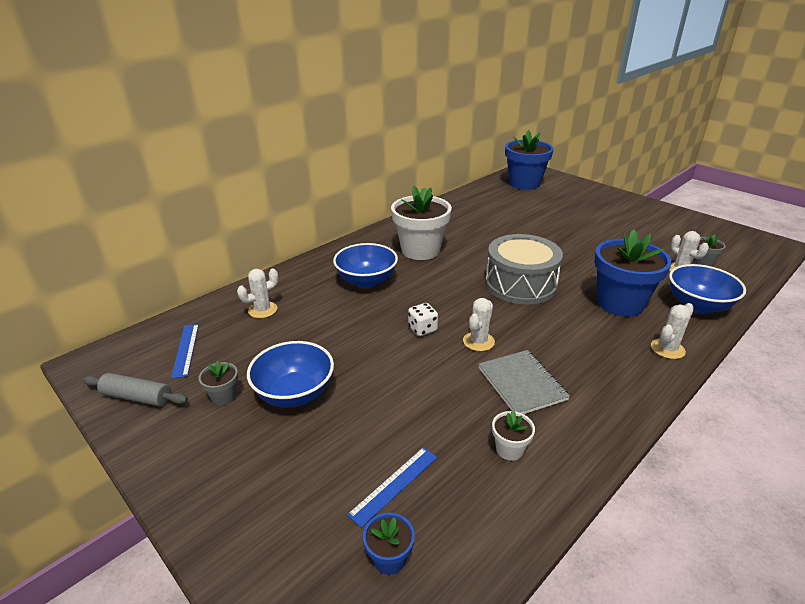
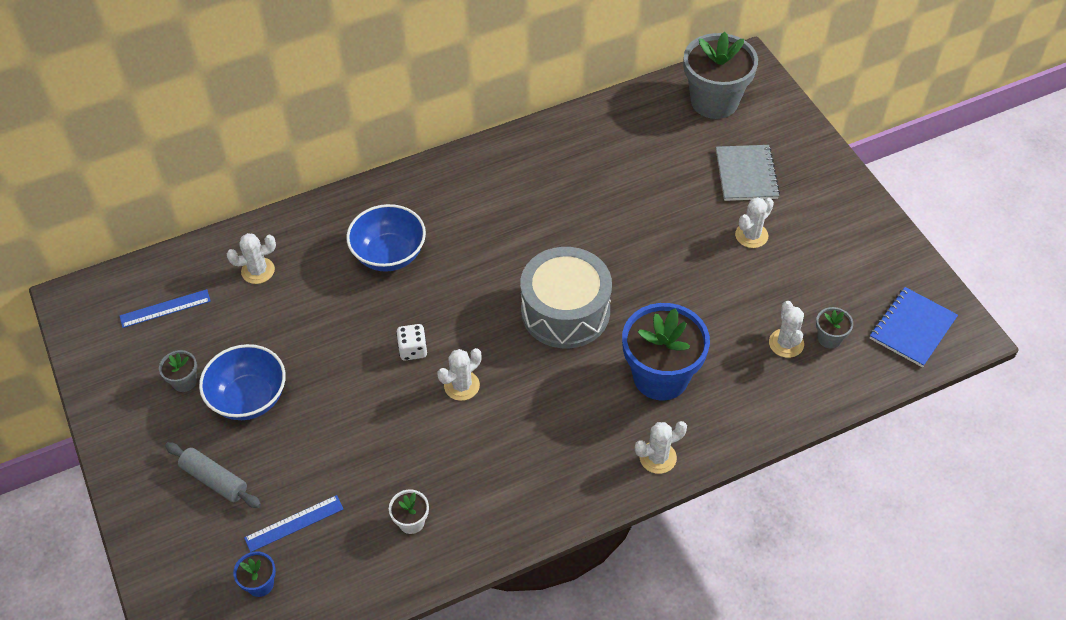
camera: 20 degrees right, 20 degrees up
(137, 397) = (108, 359): grey rolling pin -> grey rolling pin (214, 480)
(186, 349) = (165, 308): blue ruler -> blue ruler turned 60 degrees clockwise
(420, 250) = (481, 215): white flower pot -> none
(521, 384) = (470, 454): grey notebook -> grey notebook (746, 174)
(524, 183) = (714, 101): blue flower pot -> grey flower pot
(603, 228) = (751, 235): none -> white cactus
(698, 306) = (751, 408): blue bowl -> none
(744, 248) = (912, 328): none -> blue notebook

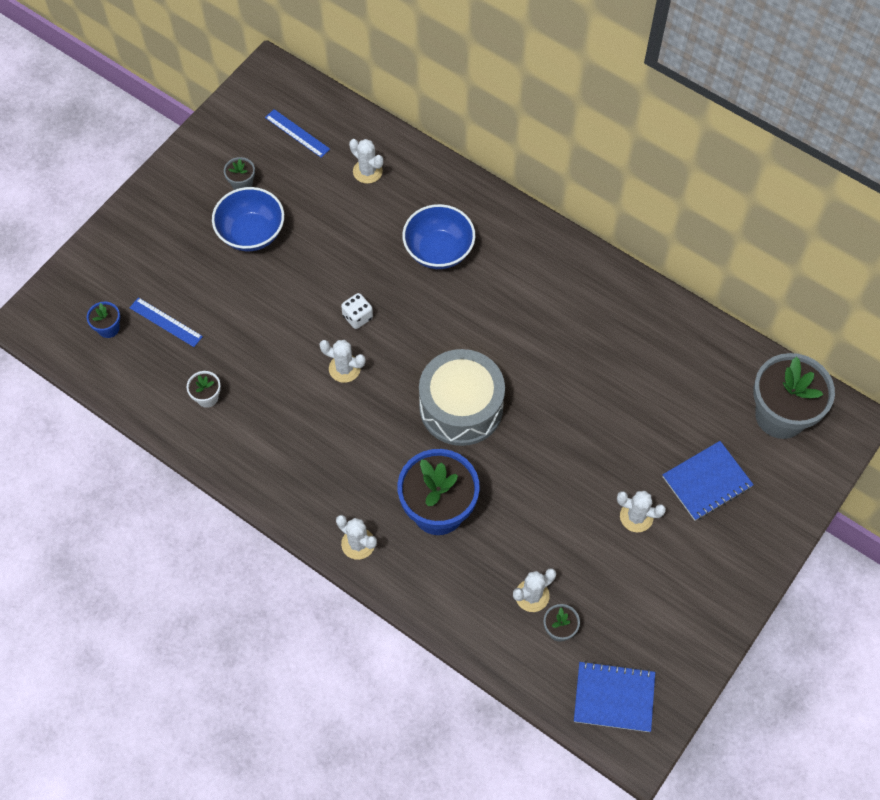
camera: 60 degrees right, 10 degrees up
(214, 480) = (173, 252): grey rolling pin -> none
(746, 174) = (707, 482): grey notebook -> blue notebook

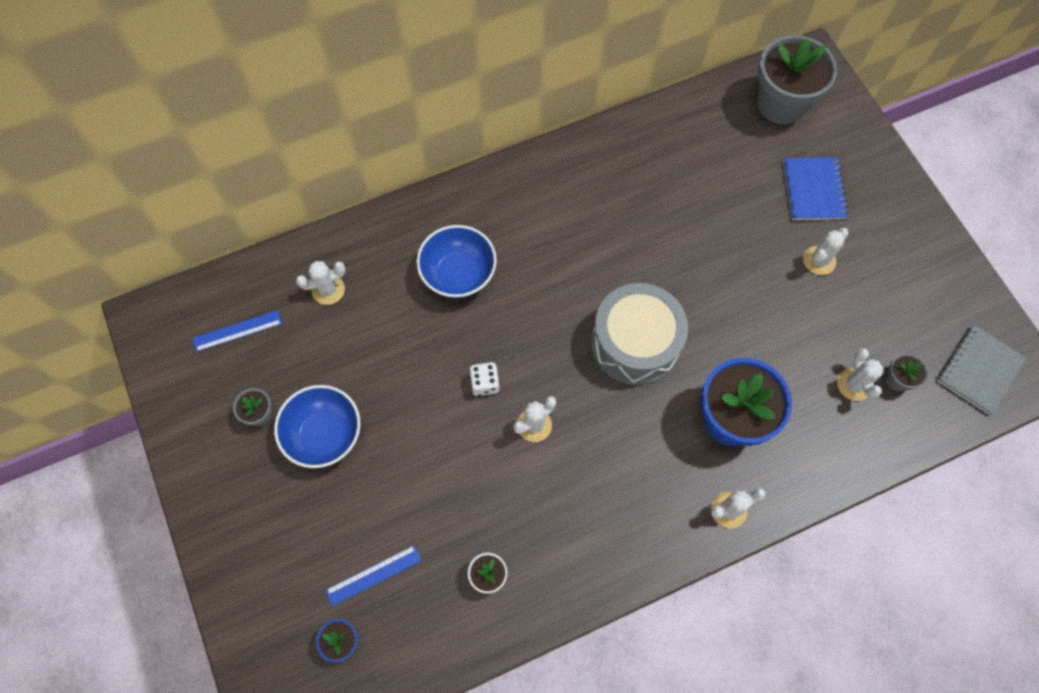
camera: 60 degrees left, 5 degrees up
(614, 697) = (979, 370): blue notebook -> grey notebook

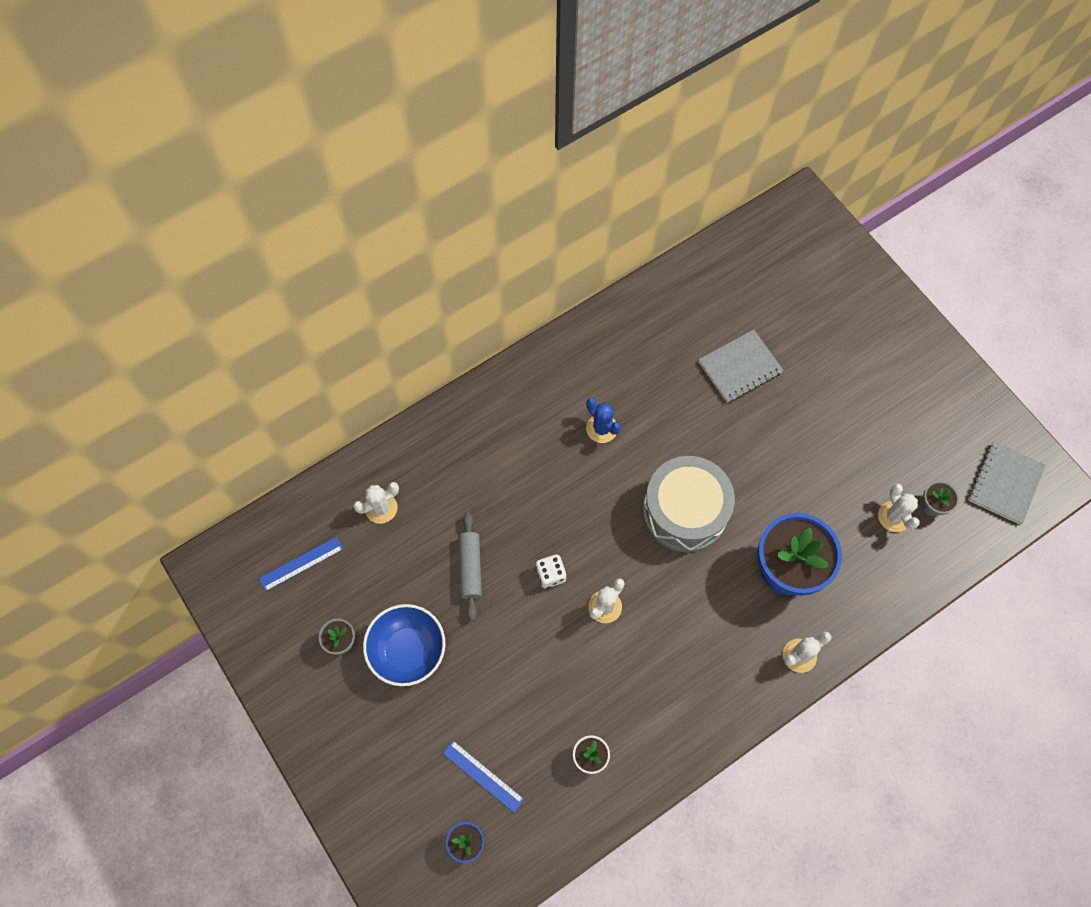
camera: 10 degrees left, 0 degrees up
(373, 575) = (483, 776): blue ruler -> blue ruler turned 75 degrees clockwise
(405, 363) = (470, 568): none -> grey rolling pin
(458, 274) = (504, 472): blue bowl -> none
(565, 248) = (601, 428): none -> blue cactus
(718, 210) = (740, 367): none -> grey notebook
(781, 104) = (781, 251): grey flower pot -> none
(813, 190) = (826, 333): blue notebook -> none
(819, 260) = (842, 402): white cactus -> none

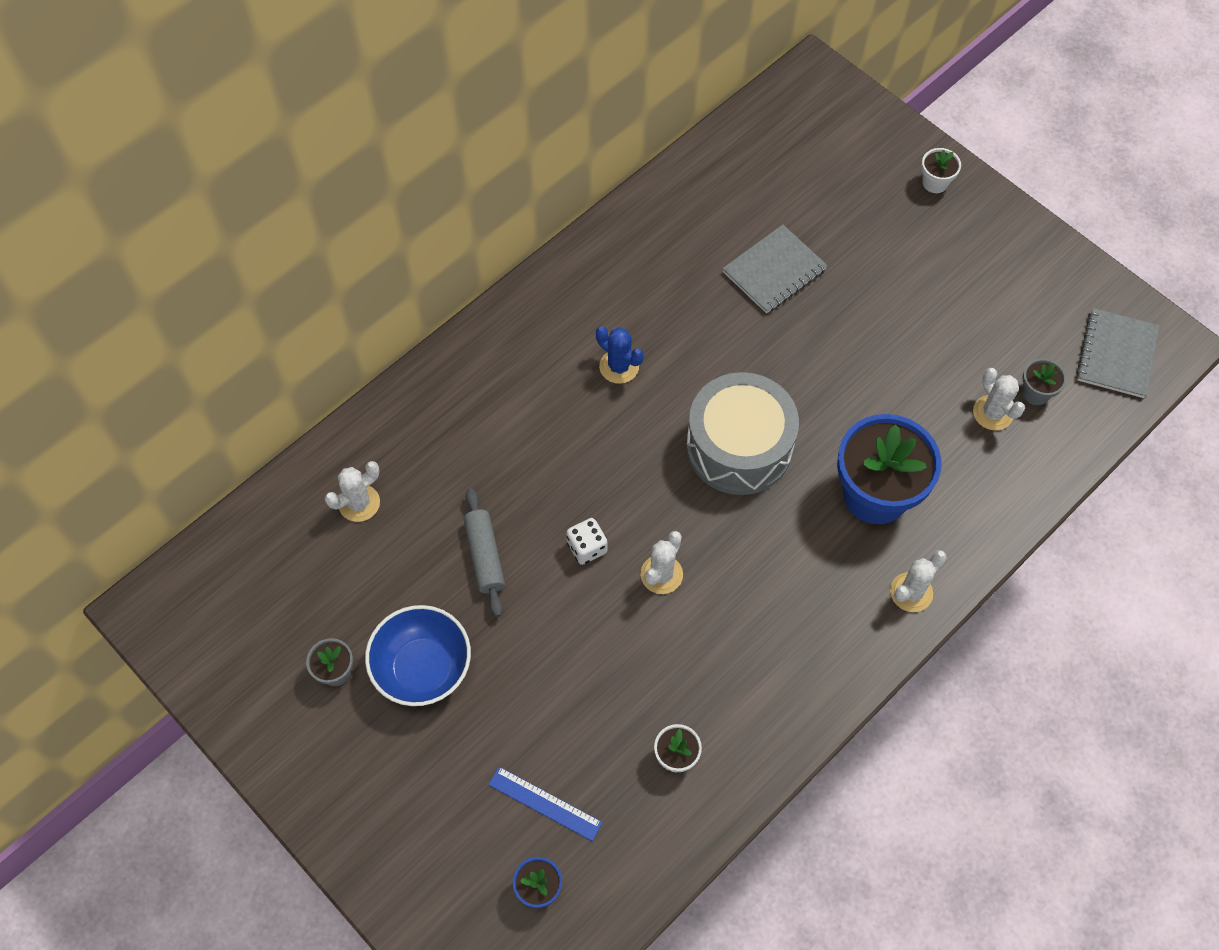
camera: 10 degrees left, 5 degrees down
(301, 563) = (268, 586): blue ruler -> none
(884, 312) = (935, 183): none -> white flower pot

